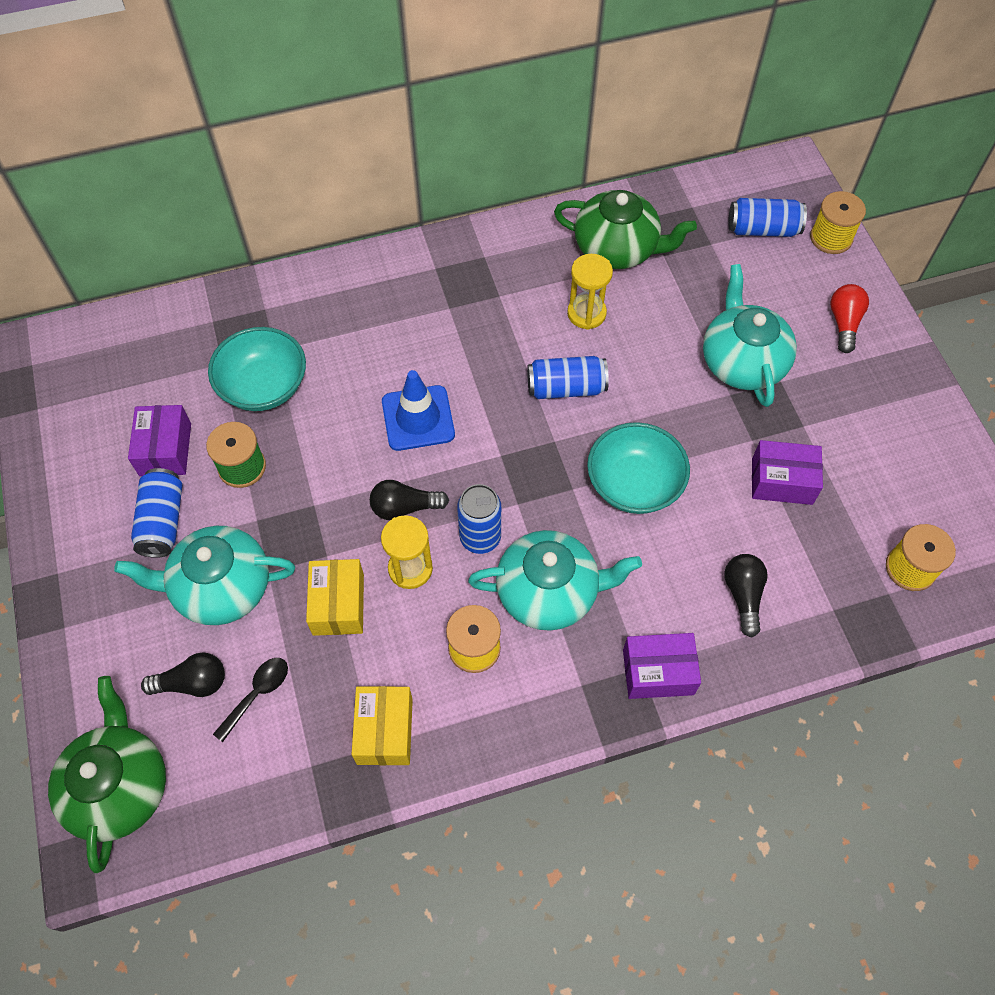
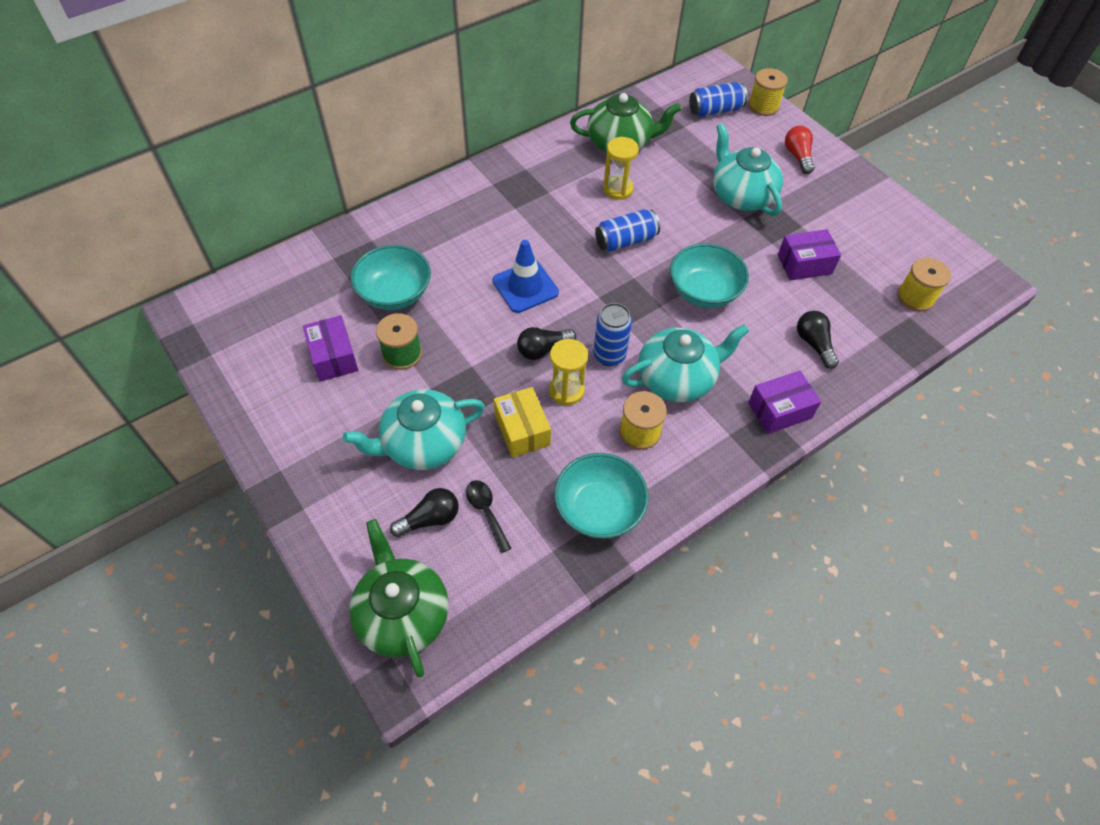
camera: 20 degrees left, 5 degrees down
(163, 521) = (354, 409): blue can -> none
(257, 694) = (486, 512): black spoon -> black spoon turned 45 degrees counterclockwise
(385, 731) = (598, 509): yellow box -> turquoise bowl

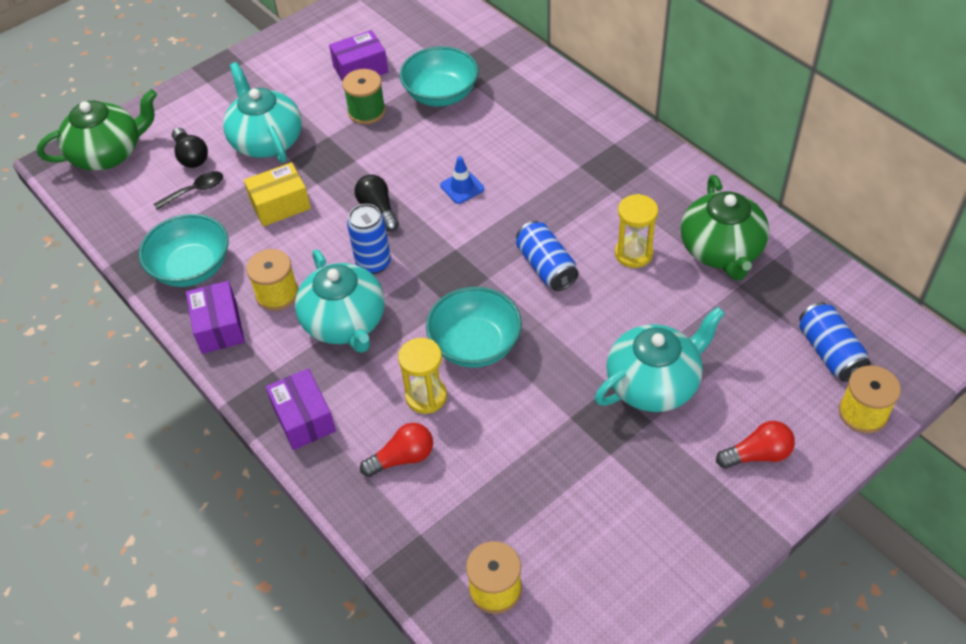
camera: 90 degrees right, 5 degrees down
(525, 287) = (462, 187): blue traffic cone -> blue traffic cone, size x0.60
(566, 390) = (327, 233): yellow hourglass -> yellow hourglass (426, 396)
(804, 264) = (537, 453): purple box -> purple box (219, 327)
(814, 344) = (402, 458): black light bulb -> red light bulb

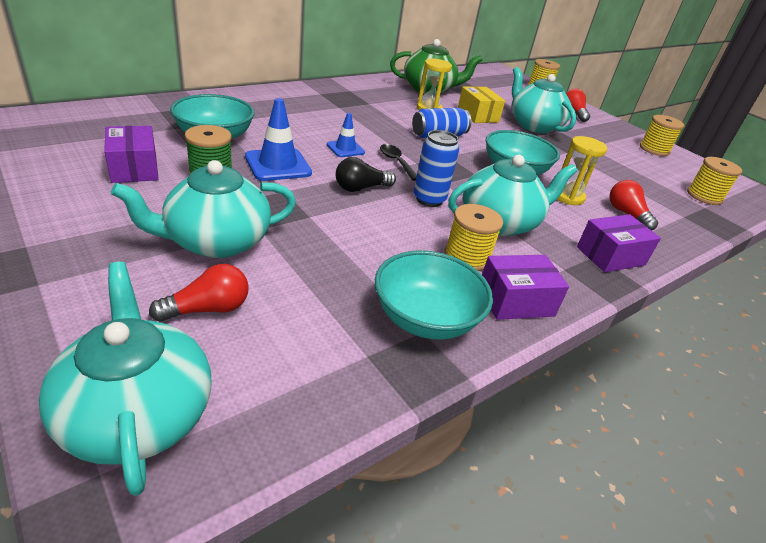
camera: 95 degrees left, 15 degrees down
(108, 154) = (137, 414): green teapot -> turquoise teapot
(191, 156) = (208, 309): black light bulb -> red light bulb
(195, 191) = (284, 309): black spoon -> black spoon (396, 162)
(280, 205) = (335, 242): yellow box -> yellow box (478, 115)
(402, 146) = (278, 165): none -> blue traffic cone
(655, 562) = (654, 149): none -> yellow spool
(829, 352) = (502, 85): blue can -> none

